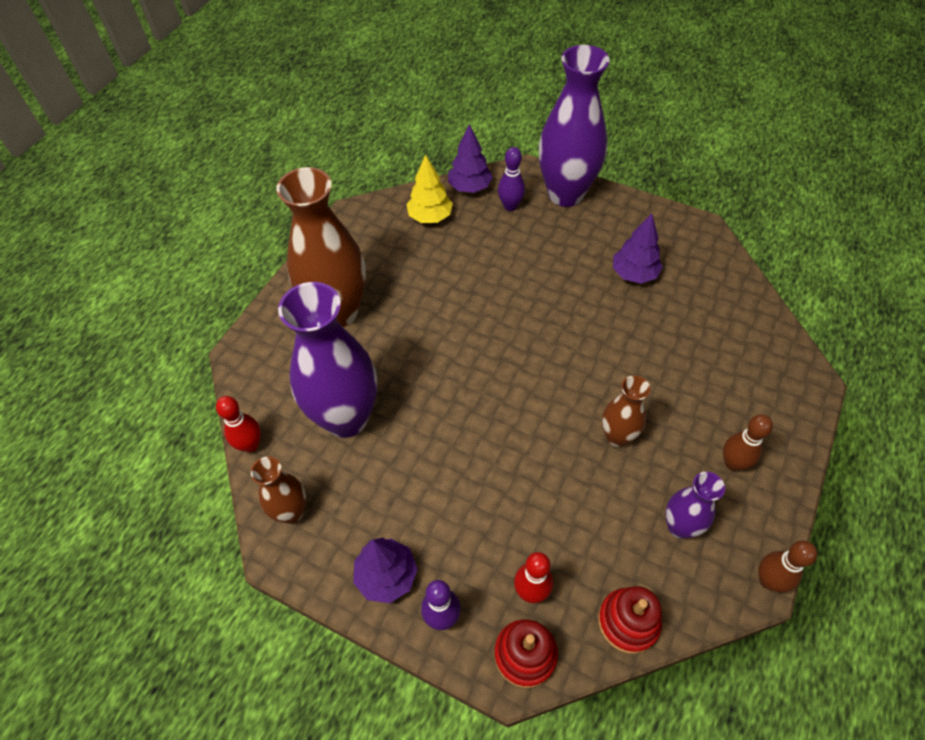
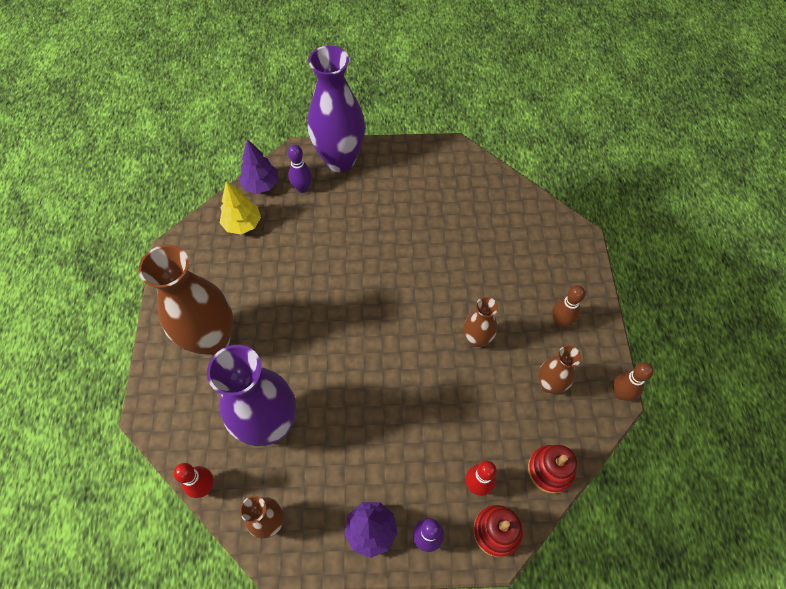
camera: 30 degrees left, 5 degrees up
(634, 274) = (424, 206): purple tree -> none
(679, 526) = (549, 385): purple vase -> brown vase

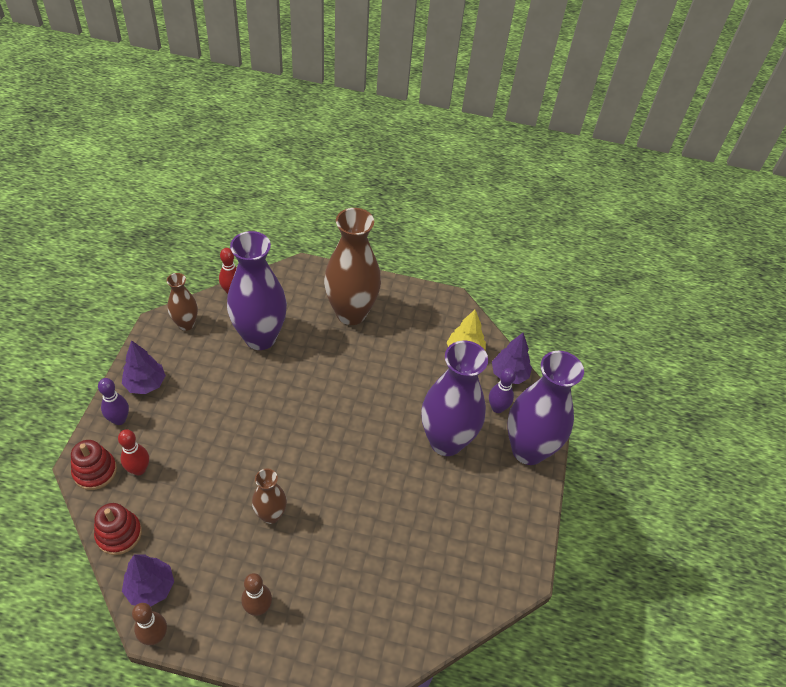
camera: 100 degrees right, 10 degrees down
(351, 220) = (446, 441): none -> purple vase
(549, 385) = (196, 566): brown vase -> none
(584, 416) = (150, 588): none -> purple tree

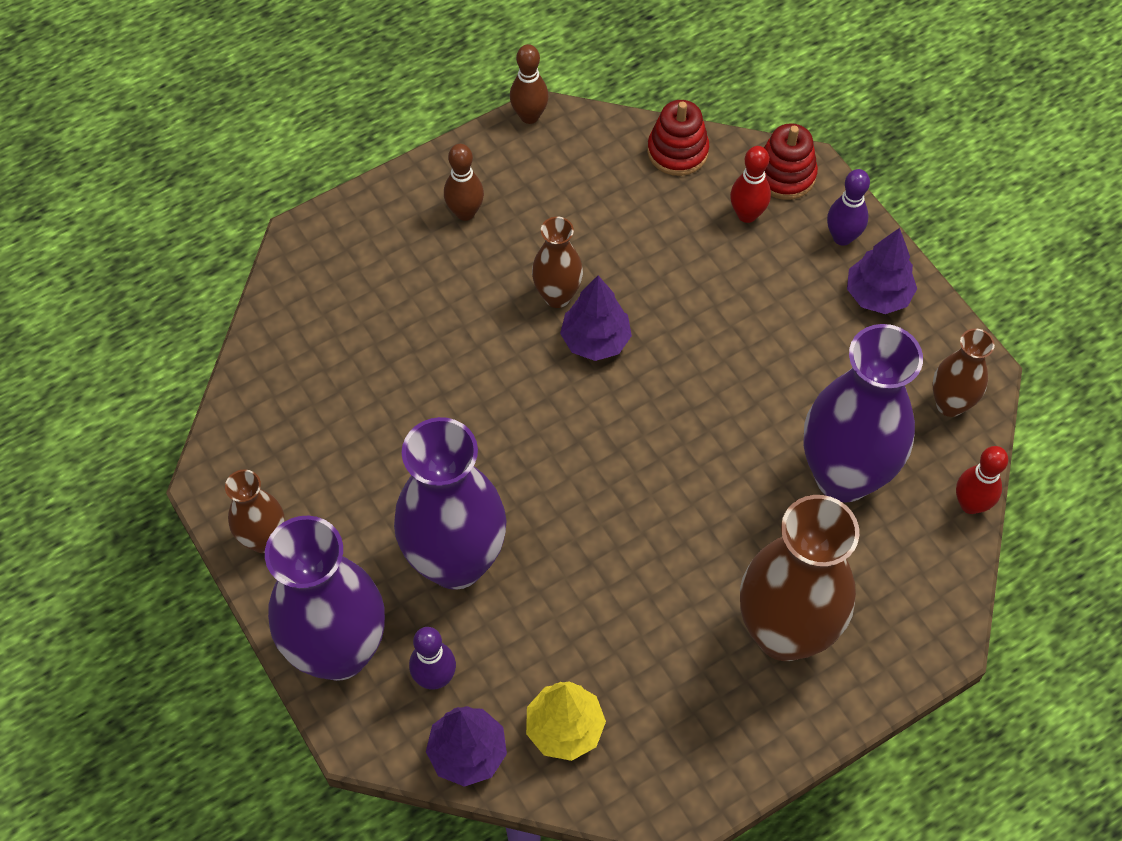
camera: 140 degrees right, 10 degrees up
(150, 588) = (585, 141): purple tree -> purple tree (595, 340)
(522, 525) = (264, 539): none -> brown vase

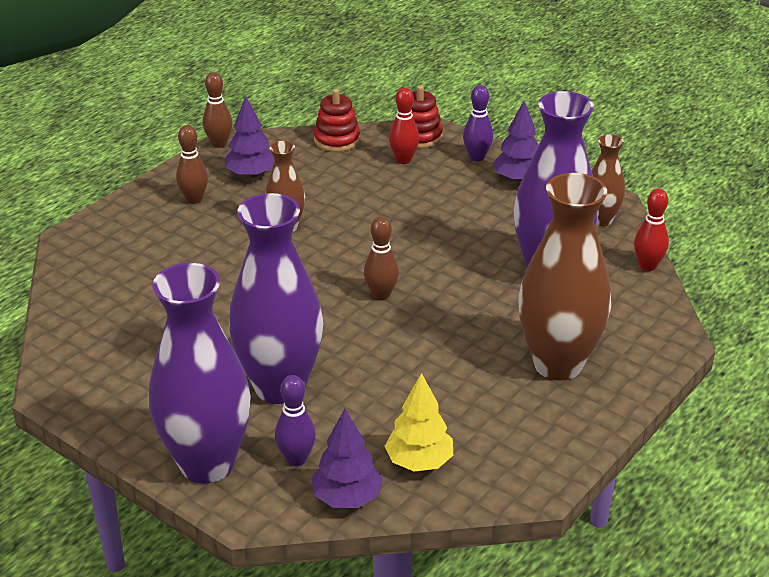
camera: 20 degrees left, 25 degrees down
(264, 539) = (111, 412): brown vase -> none
(595, 340) = (327, 243): purple tree -> purple tree (251, 174)
(624, 450) = (381, 295): none -> brown bowling pin

